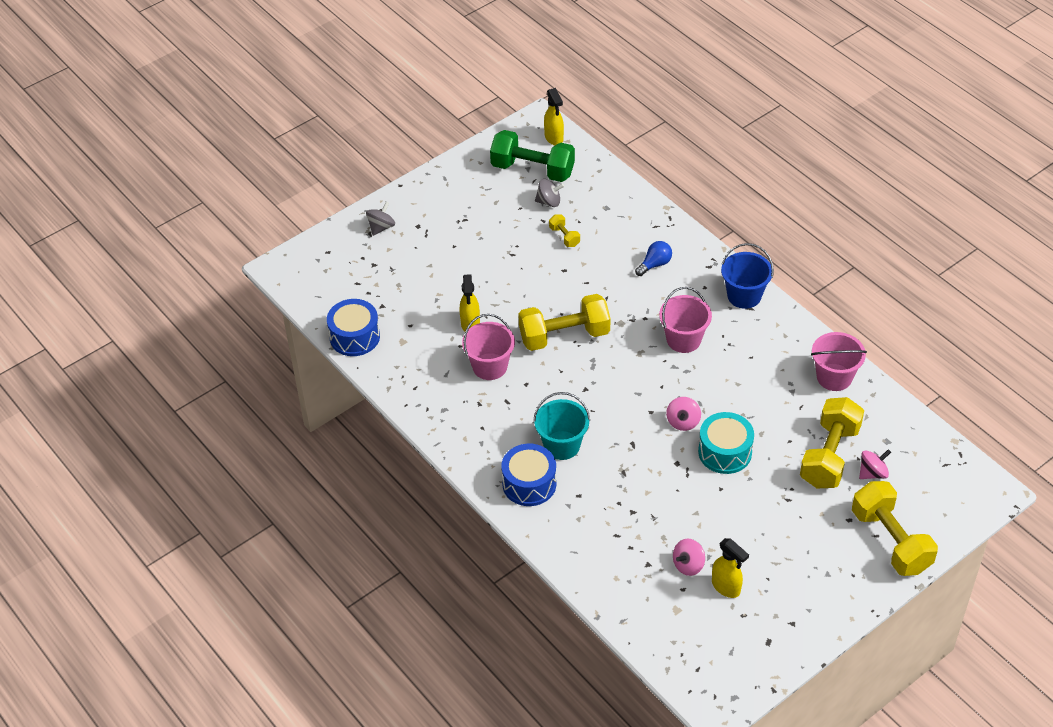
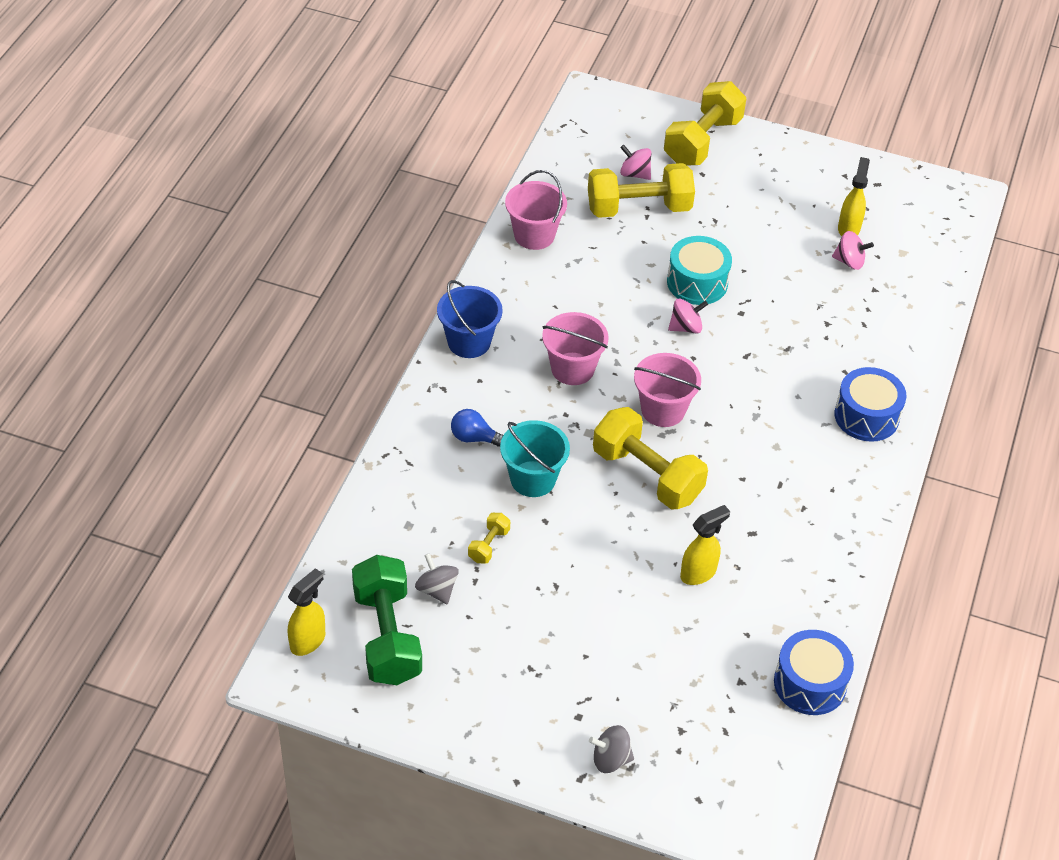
camera: 125 degrees left, 0 degrees up
(490, 366) = (745, 523): pink bucket -> pink bucket (663, 410)
(562, 445) = (797, 411): turquoise bucket -> turquoise bucket (533, 479)

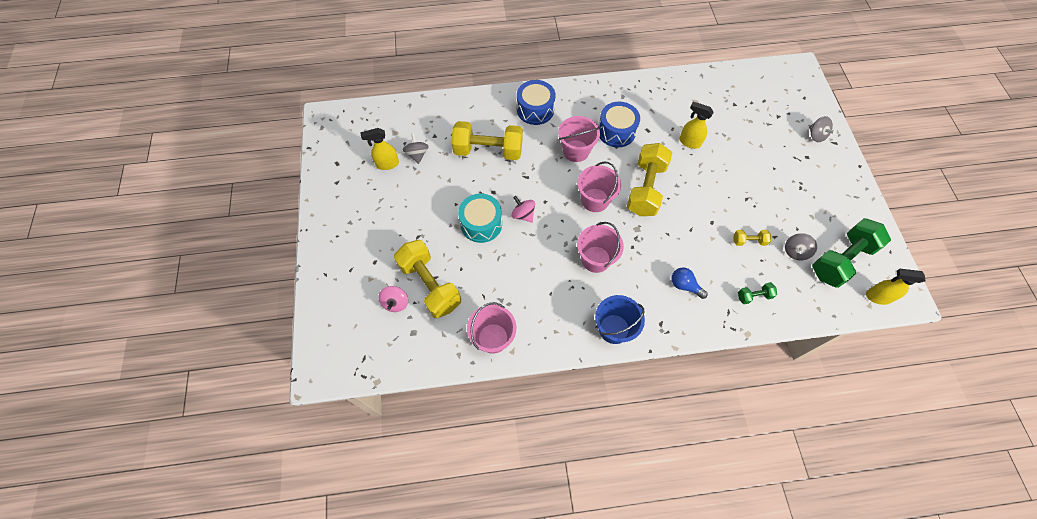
camera: 115 degrees left, 15 degrees up
(410, 502) = (754, 296): none -> green dumbbell
(475, 438) = (684, 285): blue light bulb -> blue light bulb turned 135 degrees clockwise
(533, 479) = (690, 241): turquoise bucket -> none
(702, 141) = (339, 275): yellow dumbbell -> yellow dumbbell (488, 150)
(760, 428) = (576, 151): none -> pink bucket
(810, 683) = (713, 80): blue drum -> blue drum (616, 131)
(849, 261) = (417, 154): pink spinning top -> grey spinning top

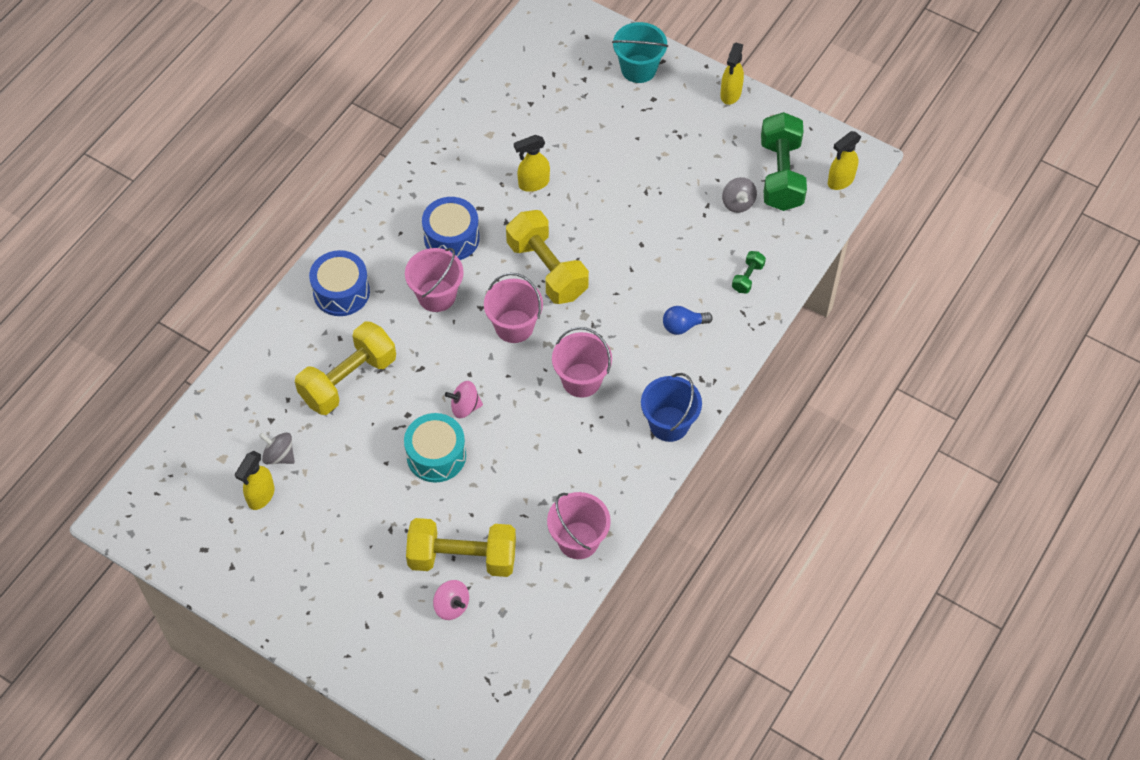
camera: 50 degrees left, 5 degrees down
(748, 241) = (691, 231): yellow dumbbell -> none
(816, 135) = (638, 69): grey spinning top -> turquoise bucket
(858, 192) = (730, 94): none -> yellow spray bottle

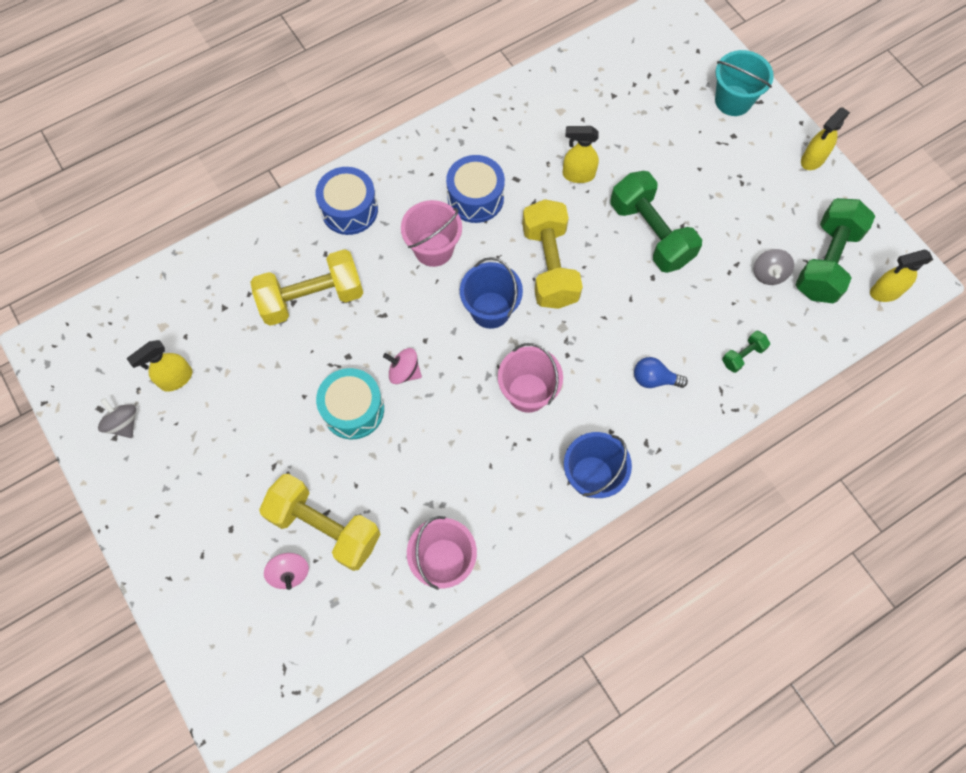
camera: 25 degrees right, 10 degrees up
(279, 456) = (213, 346): grey spinning top -> grey spinning top (123, 423)
(514, 326) = (490, 310): pink bucket -> blue bucket
(621, 208) = (650, 233): none -> green dumbbell

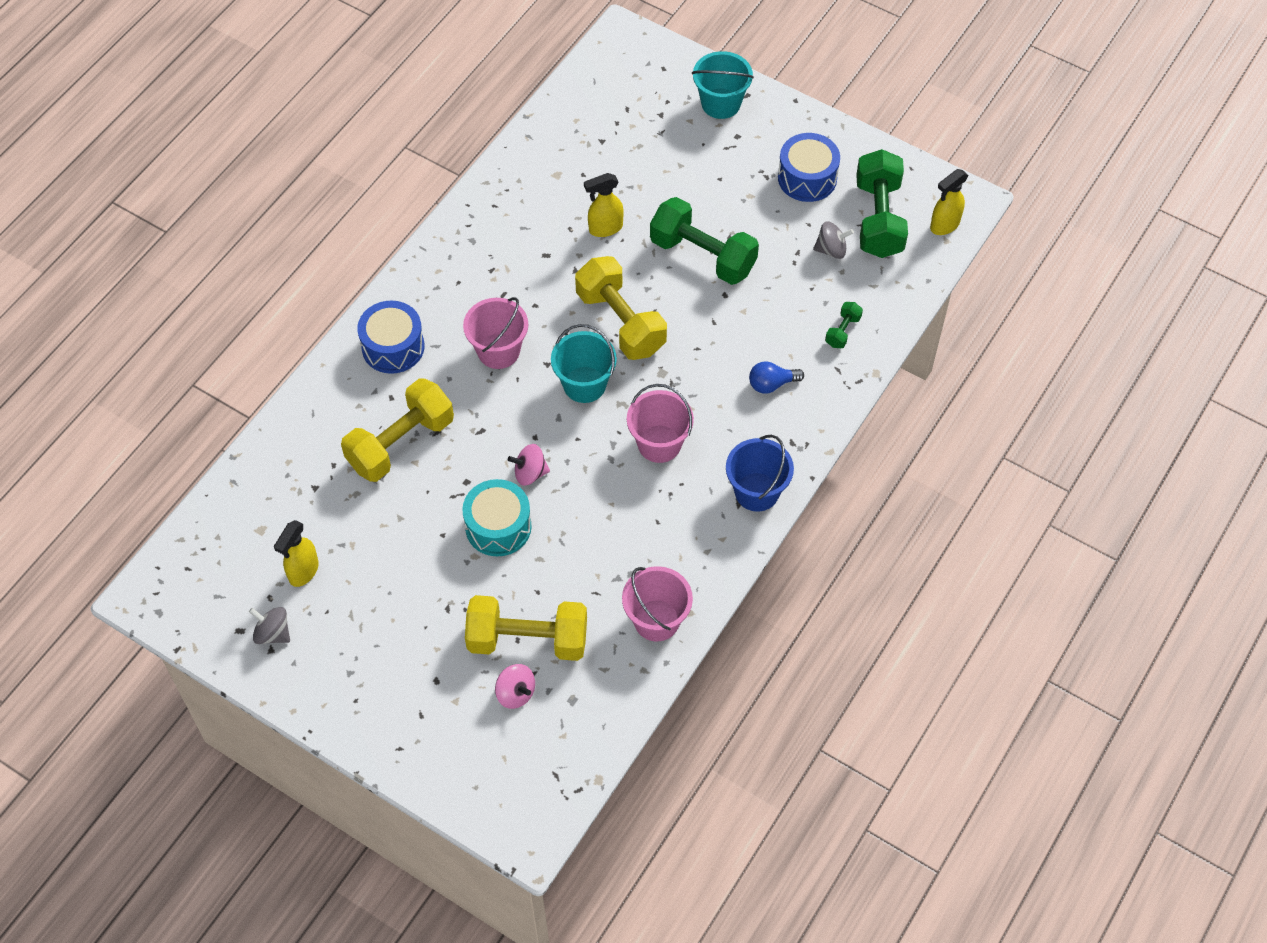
camera: 25 degrees left, 10 degrees down
(475, 198) = (515, 288): blue drum -> blue drum (807, 178)
(490, 310) = (584, 384): blue bucket -> turquoise bucket
(768, 274) = (831, 250): grey spinning top -> grey spinning top turned 75 degrees counterclockwise
(812, 160) = (822, 131): yellow spray bottle -> none

